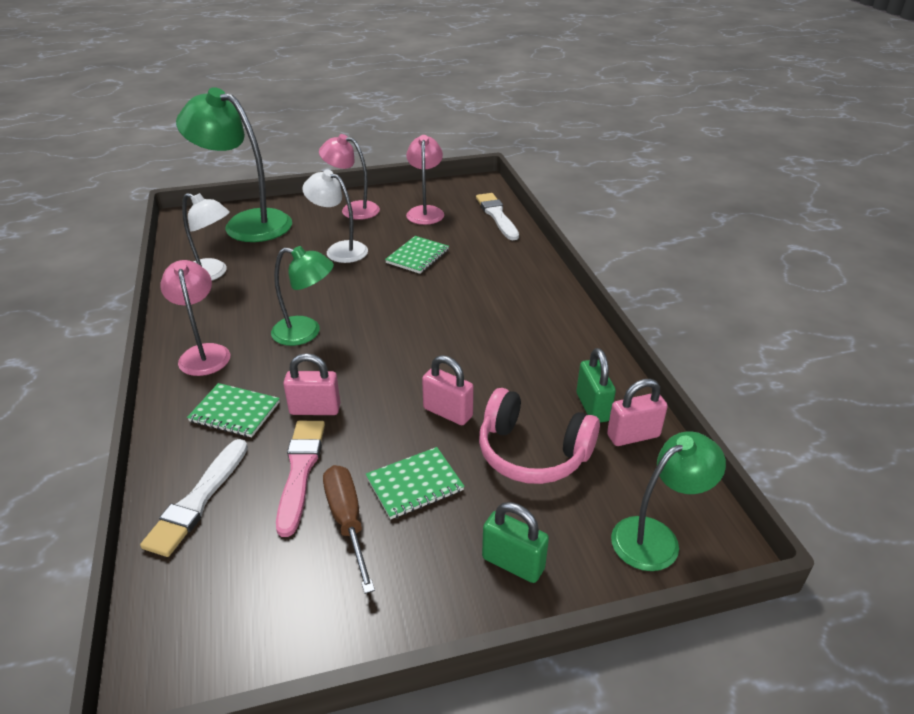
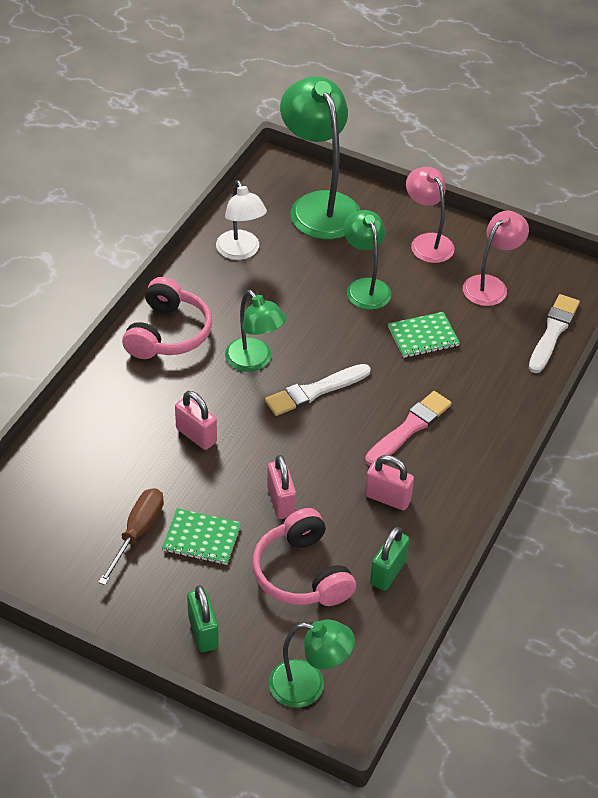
camera: 40 degrees right, 10 degrees up
(198, 500) = (68, 454): white brush -> white brush (315, 391)
(204, 353) = (168, 333): pink lamp -> pink headphones
(235, 412) = (144, 401): green notebook -> none
(300, 471) = (143, 477): pink brush -> pink brush (409, 428)
(339, 250) = (365, 287): white lamp -> green lamp
(633, 436) = (387, 614): pink padlock -> pink padlock (387, 498)

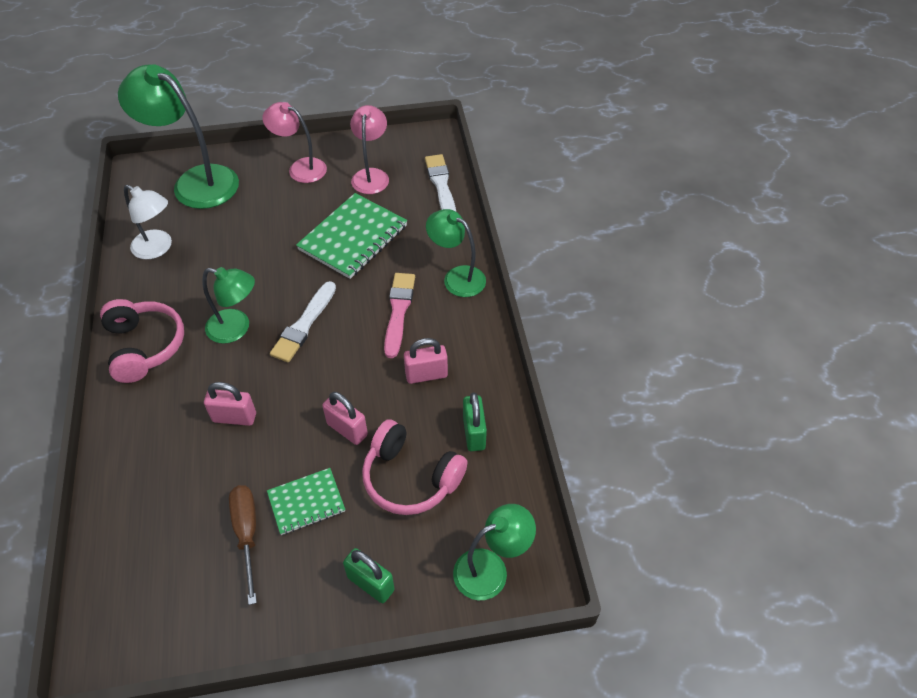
camera: 35 degrees left, 5 degrees up
(365, 287) = (280, 224): green lamp -> green lamp (457, 277)
(423, 336) = (353, 238): green notebook -> green notebook, size x1.72

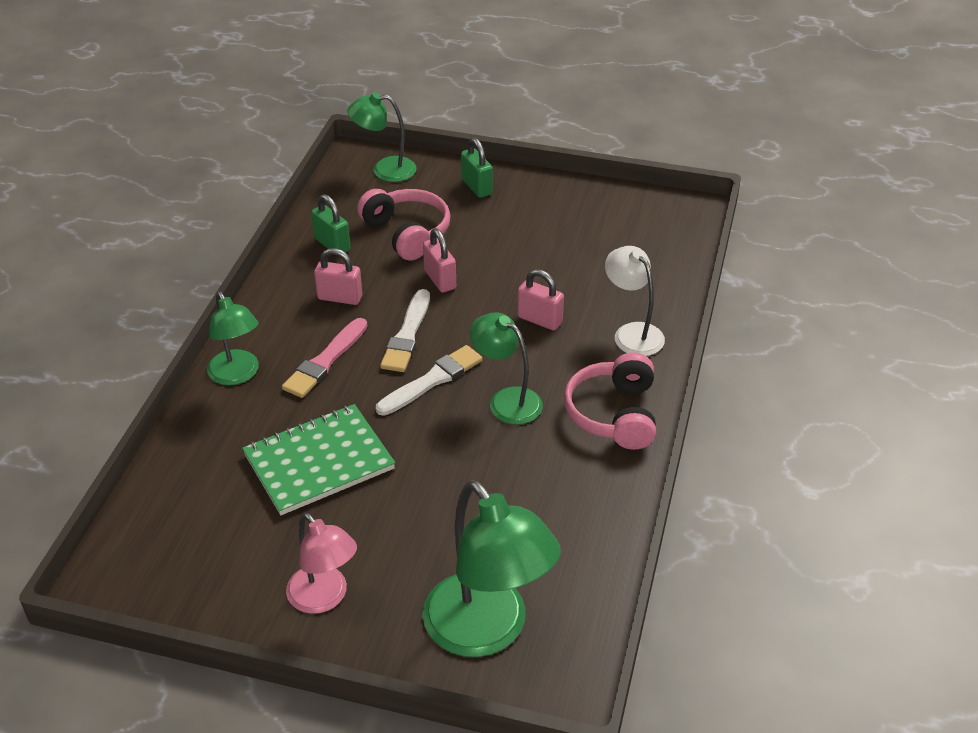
camera: 155 degrees left, 10 degrees down
(158, 248) = (571, 534): white lamp -> white lamp (632, 333)
(247, 534) = (559, 239): brown screwdriver -> none
(306, 502) = (501, 243): green notebook -> none
(371, 175) = (235, 547): pink lamp -> none
(441, 185) = (158, 496): white brush -> white brush (407, 335)
(474, 433) = (332, 244): green padlock -> green padlock turned 60 degrees counterclockwise

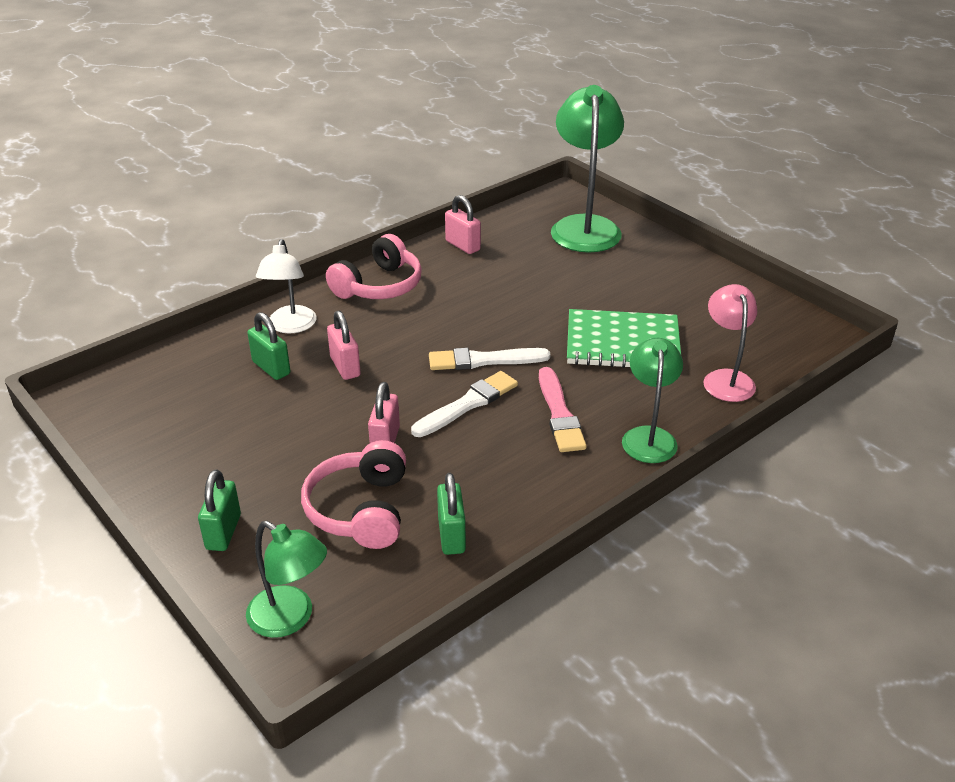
camera: 145 degrees left, 5 degrees down
(324, 598) = (673, 273): pink lamp -> pink lamp (726, 378)
(325, 361) = (559, 414): pink brush -> pink brush turned 105 degrees clockwise
(340, 298) = (496, 468): pink padlock -> pink padlock (463, 245)
(506, 400) = (442, 324): green lamp -> none
(595, 292) = (271, 368): none -> green padlock

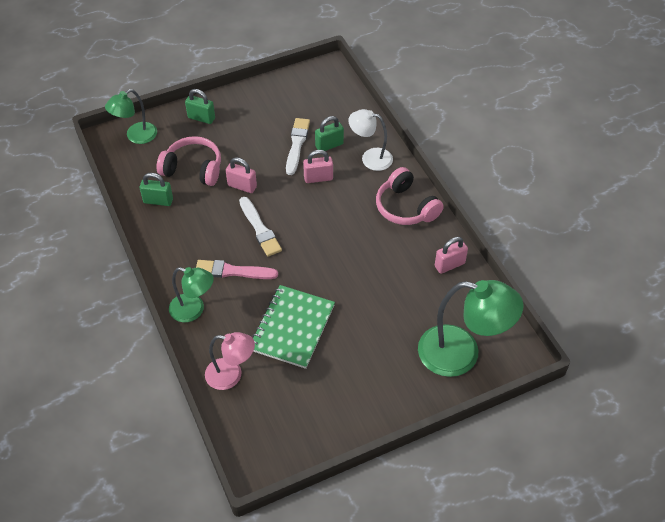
camera: 105 degrees right, 15 degrees up
(483, 360) = (300, 246): white brush -> white brush (297, 144)

